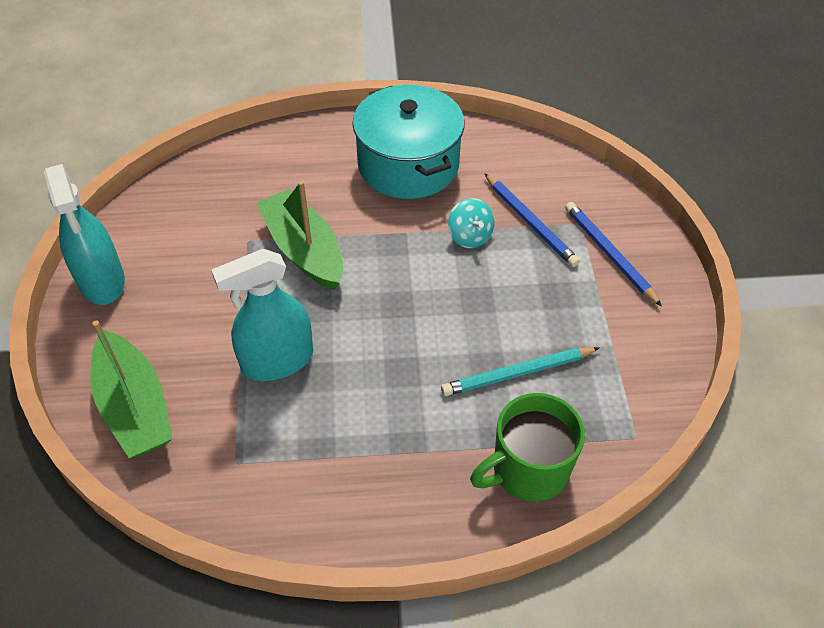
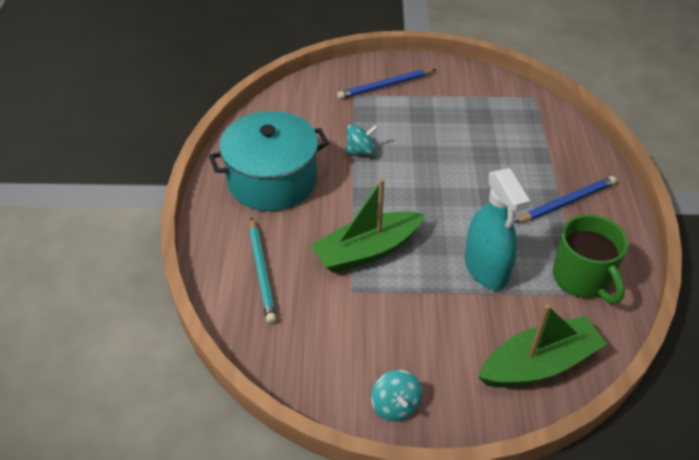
camera: 85 degrees left, 5 degrees down
(102, 281) = (395, 406): turquoise spray bottle -> turquoise spinning top
(518, 373) = (490, 140): turquoise pencil -> turquoise pencil (261, 272)
(528, 470) = (565, 144): green mug -> green mug (582, 279)
(530, 222) = (350, 119): blue pencil -> blue pencil (566, 202)

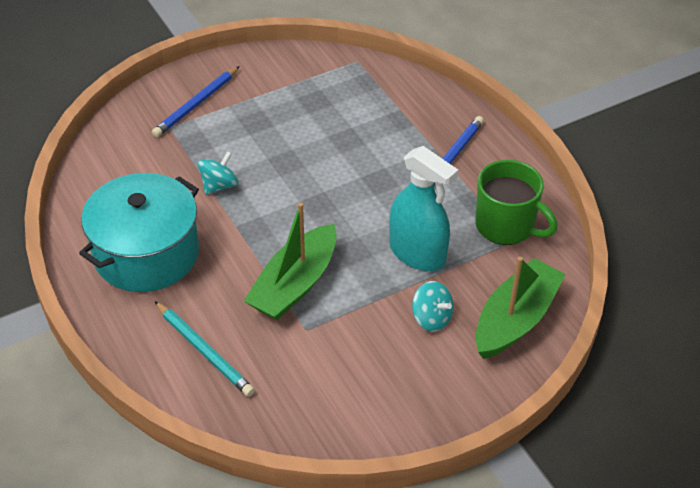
camera: 30 degrees left, 0 degrees up
(395, 406) = (416, 414): turquoise spinning top -> turquoise spinning top (431, 318)

